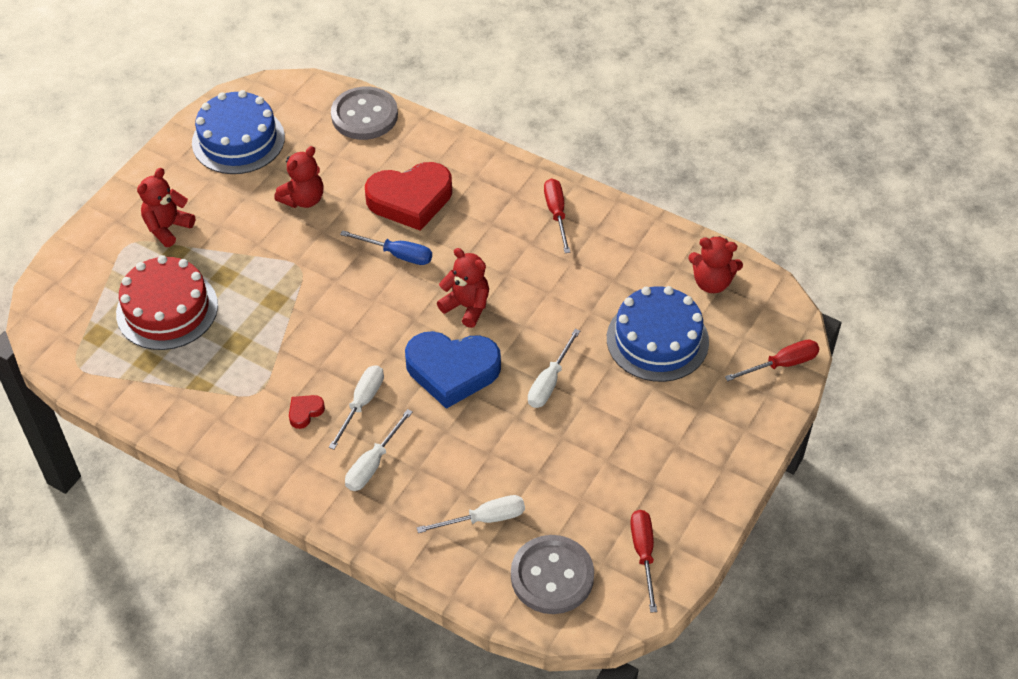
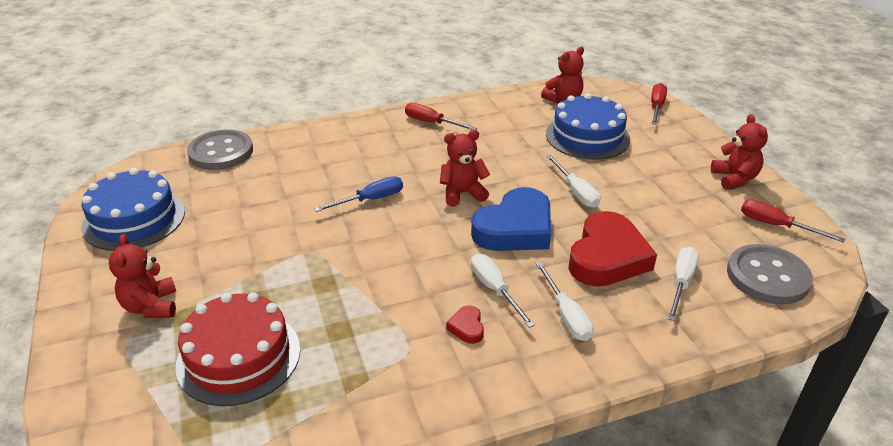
camera: 50 degrees left, 15 degrees down
(303, 199) = (248, 217): red teddy bear -> red teddy bear (734, 179)
(410, 200) = (329, 170): red heart -> red heart (607, 257)

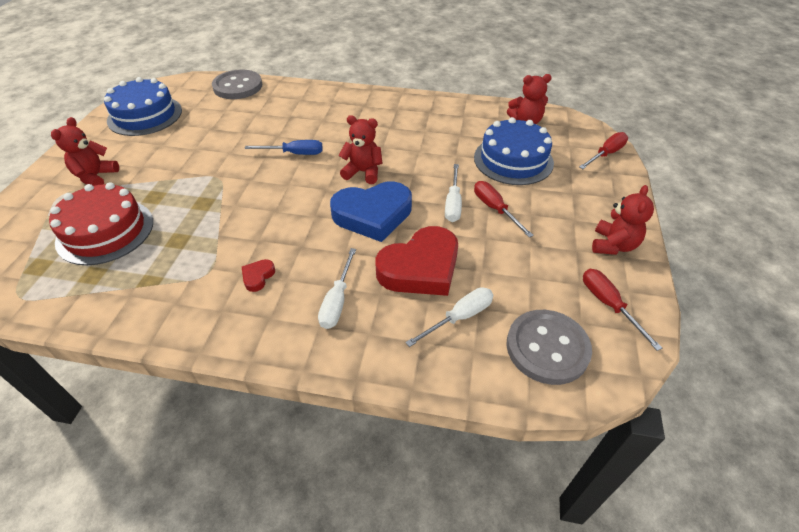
camera: 30 degrees right, 10 degrees up
(431, 123) = (398, 109): red screwdriver -> red screwdriver (495, 209)
(495, 289) = (307, 256): white screwdriver -> none

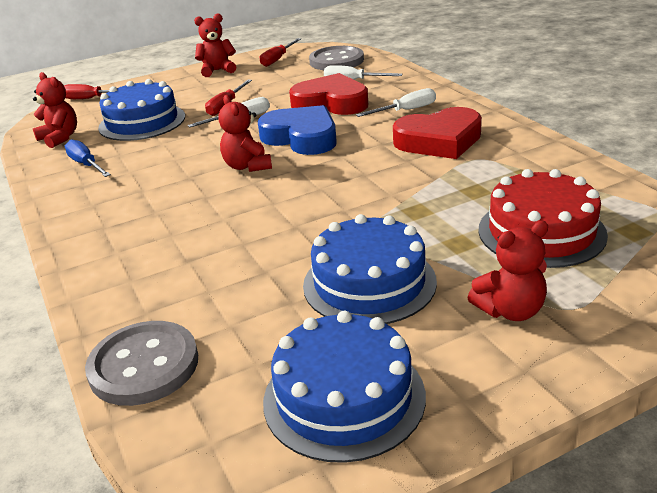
camera: 125 degrees left, 15 degrees down
(183, 153) = (369, 283): none -> blue cake
(258, 277) = (439, 141): red heart -> red heart, size x2.44
(294, 153) = (265, 213): blue screwdriver -> blue screwdriver (86, 164)

